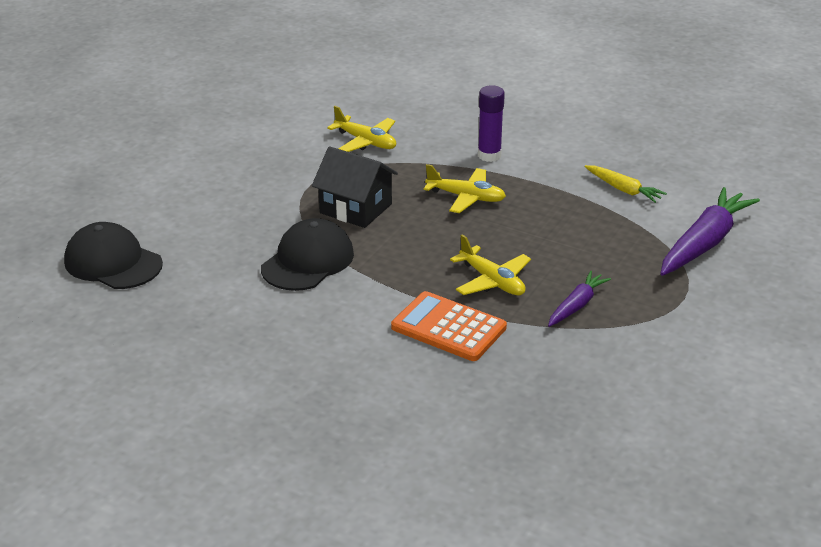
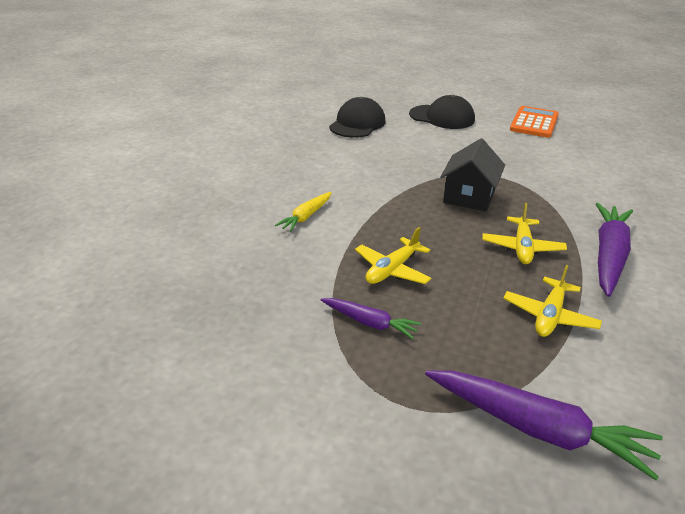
camera: 80 degrees right, 0 degrees up
(308, 261) = (386, 184): black cap -> black cap (442, 117)
(365, 142) = (576, 191): yellow plane -> yellow plane (549, 316)
(448, 328) = (317, 251): orange calculator -> orange calculator (534, 123)
(489, 155) = (608, 256): purple glue stick -> purple carrot
(623, 189) = (613, 353): yellow carrot -> yellow carrot (306, 216)

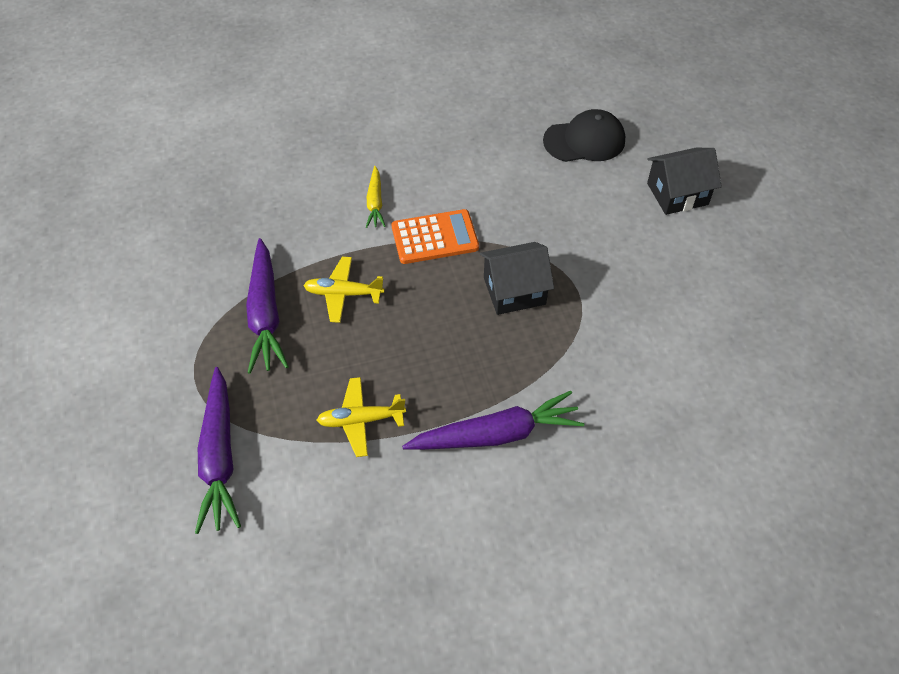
camera: 55 degrees right, 20 degrees up
(306, 216) = (375, 202): yellow carrot -> yellow carrot turned 90 degrees counterclockwise
(369, 323) = (265, 313): purple carrot -> purple carrot, size x1.82
(442, 117) = (677, 194): black cap -> black house
(522, 247) = (454, 365): yellow plane -> none
(534, 123) = (755, 275): orange calculator -> orange calculator (435, 237)

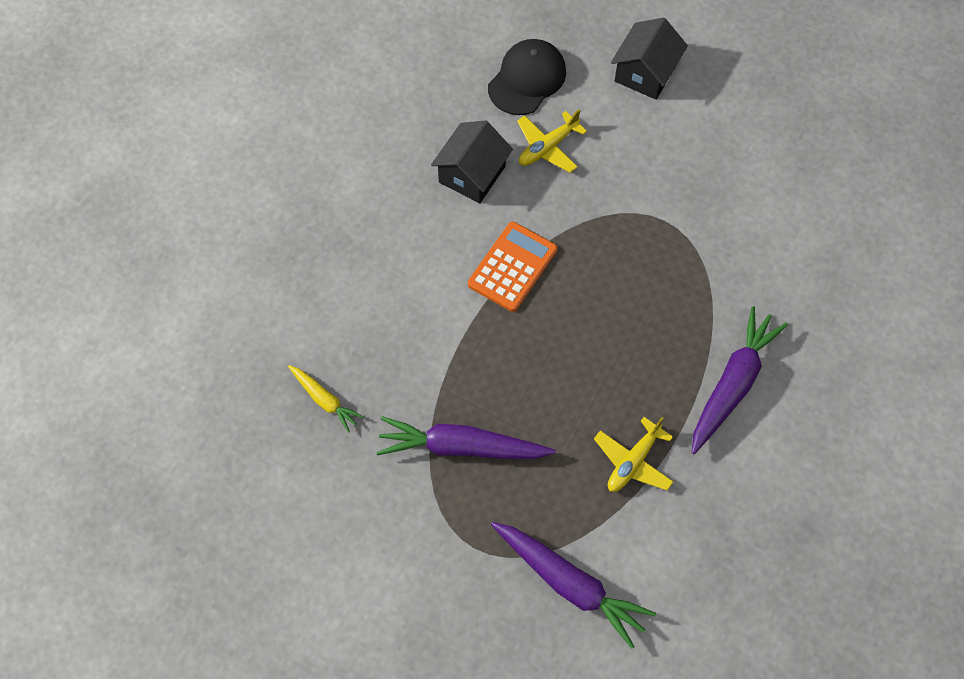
camera: 45 degrees left, 10 degrees up
(265, 313) = (462, 447): purple carrot -> purple carrot turned 150 degrees clockwise
(343, 294) = (501, 377): yellow plane -> yellow plane (548, 147)
(375, 202) = (429, 276): yellow carrot -> yellow carrot (324, 400)
(514, 291) = (621, 260): black house -> black house (472, 174)

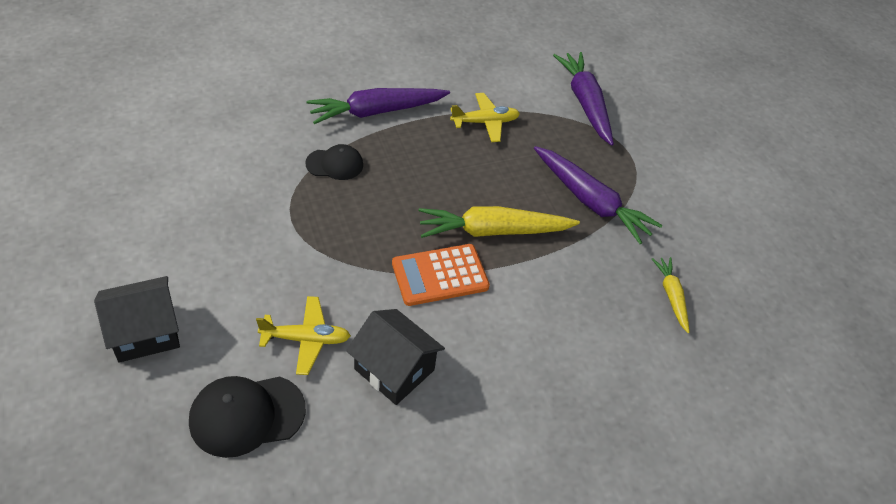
camera: 145 degrees left, 15 degrees down
(472, 174) = (394, 369): black house -> black house turned 60 degrees clockwise
(511, 342) = (494, 231): none -> yellow carrot
(696, 297) = (335, 164): none -> black cap

